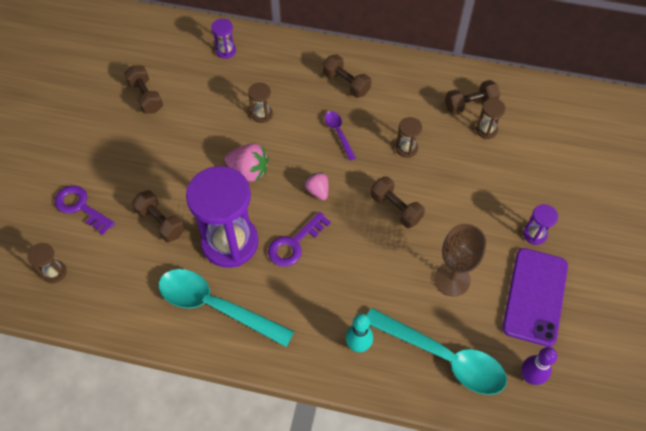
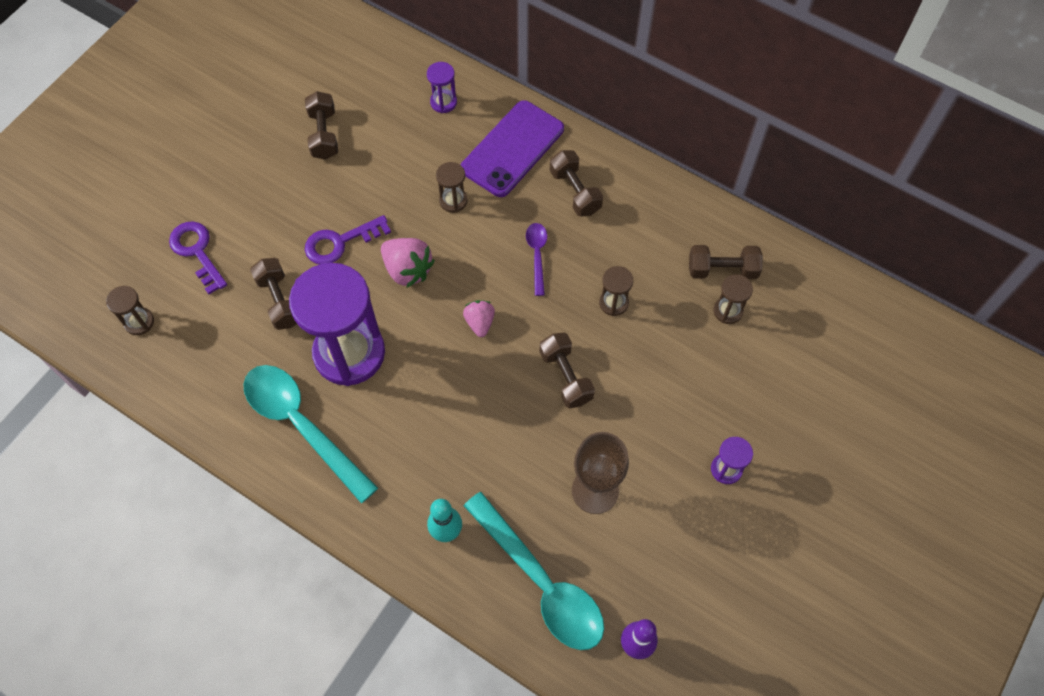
camera: 20 degrees right, 5 degrees up
(294, 243) = (424, 380): purple key -> purple key (340, 242)
(535, 296) = (689, 548): purple phone -> purple phone (512, 149)

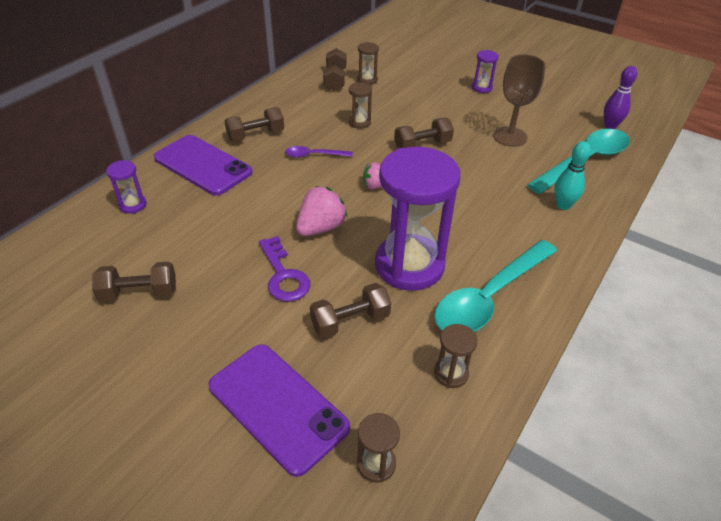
camera: 90 degrees left, 20 degrees down
(197, 252) = (278, 406): purple key -> purple phone
(453, 201) = (250, 199): brown hourglass -> brown hourglass (451, 373)

